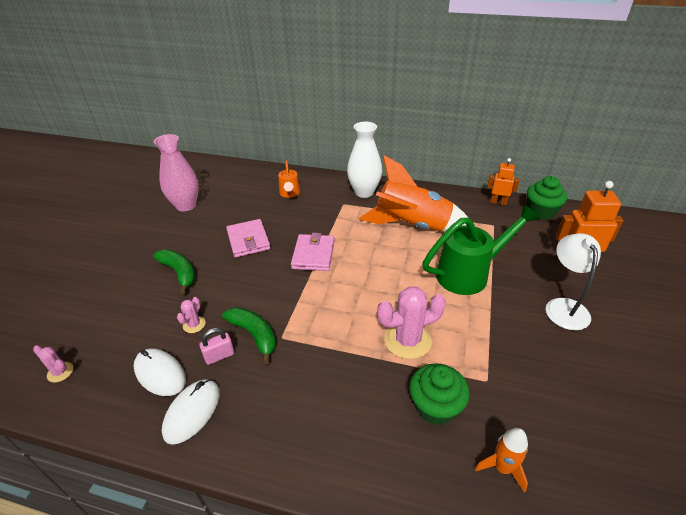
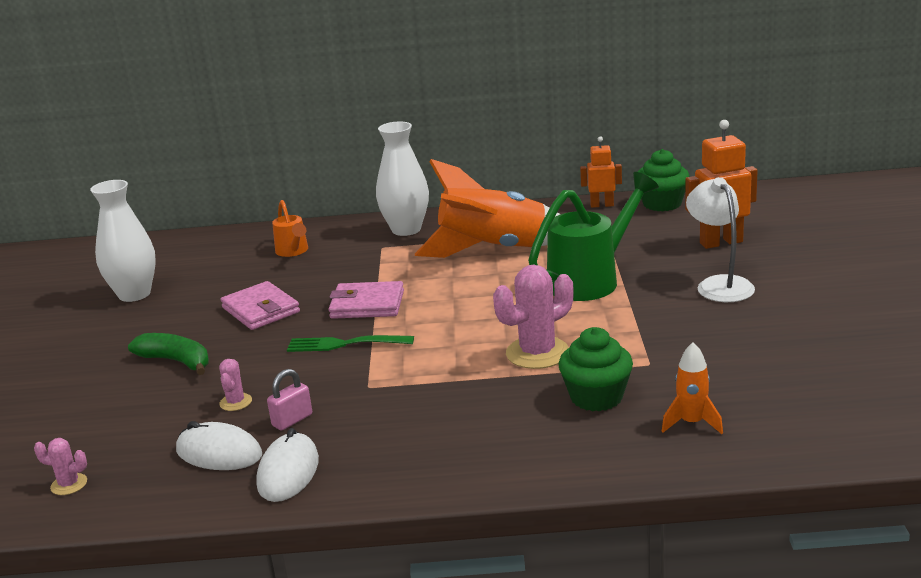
camera: 15 degrees left, 15 degrees down
(186, 205) = (134, 294): pink vase -> white vase
(254, 335) = (329, 392): green banana -> none
(285, 289) = (346, 344): none -> green fork
(313, 255) = (367, 305): pink wallet -> pink wallet turned 75 degrees counterclockwise

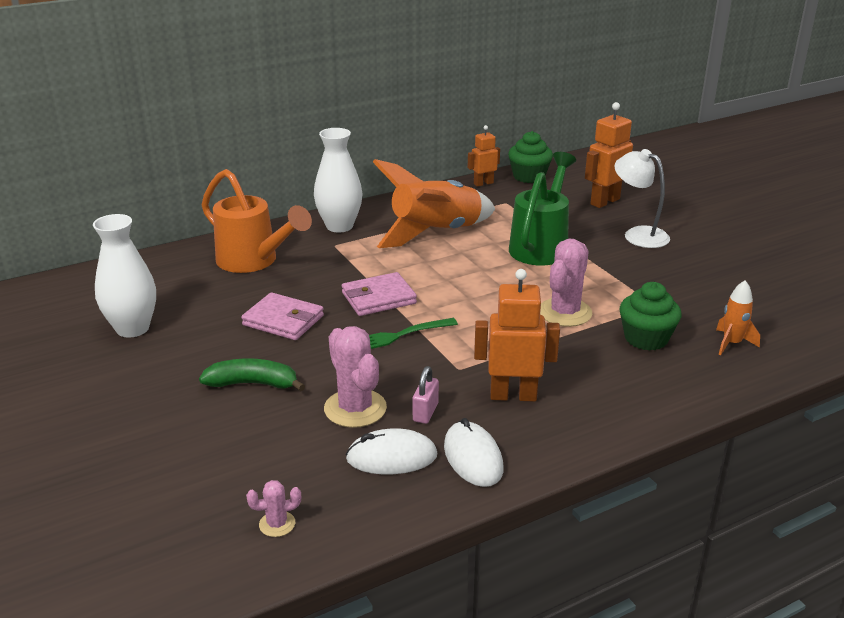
camera: 30 degrees left, 5 degrees up
(236, 402) = (355, 408): pink cactus -> pink cactus, size x2.02
(293, 252) = (254, 262): orange watering can -> orange watering can, size x1.90
(391, 423) = (513, 395): none -> orange robot

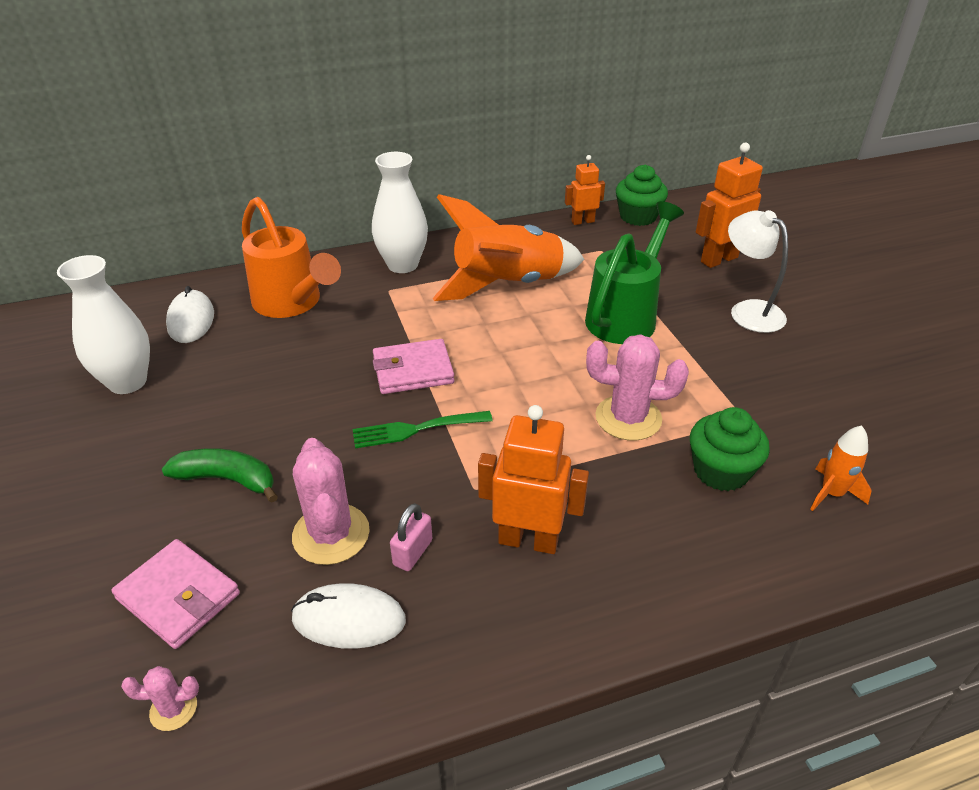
camera: 10 degrees right, 10 degrees up
(283, 320) = (295, 390): pink wallet -> pink wallet (178, 596)
(473, 458) = (448, 636): white mouse -> white mouse (191, 320)
(565, 312) = (628, 418): pink cactus -> pink cactus turned 60 degrees clockwise

